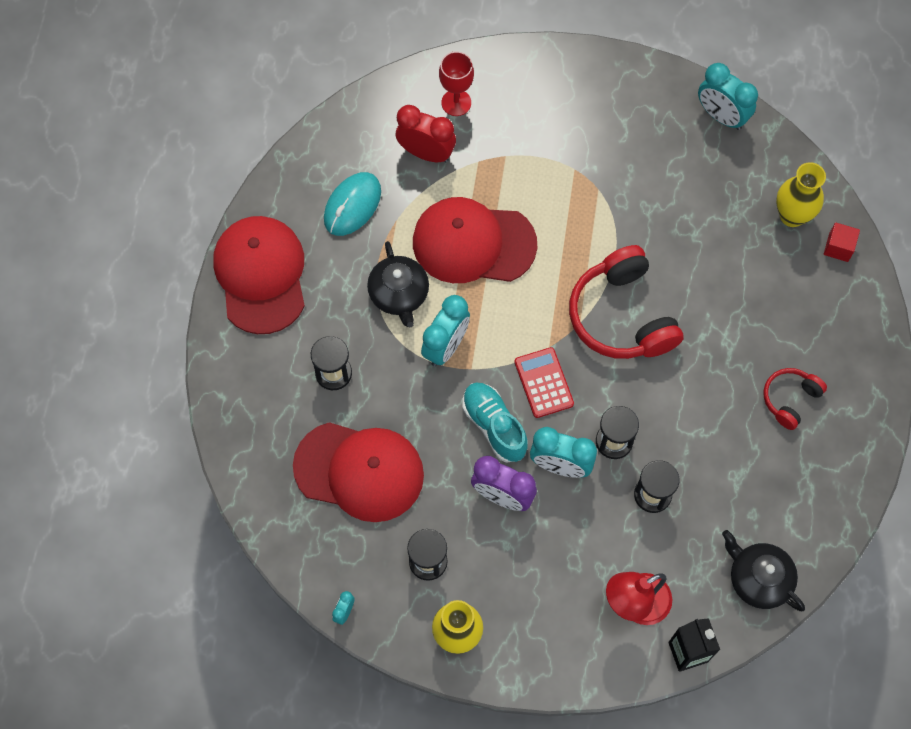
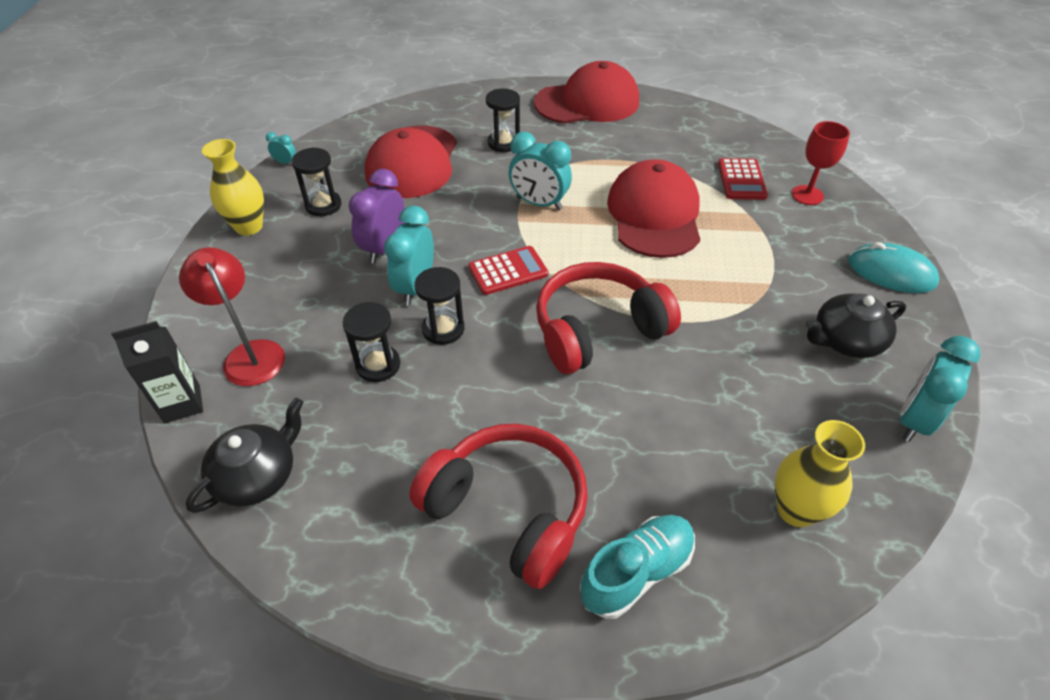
camera: 85 degrees right, 20 degrees down
(352, 205) = (669, 142): turquoise mouse -> turquoise mouse (891, 272)
(399, 294) = (587, 173): black teapot -> black teapot (845, 340)
(426, 153) = (741, 180): red clock -> red calculator
(494, 426) = (458, 239): turquoise shoe -> turquoise shoe (636, 572)
(790, 399) = (508, 510): red headphones -> red headphones, size x1.91
(838, 247) = (765, 576): red cube -> none

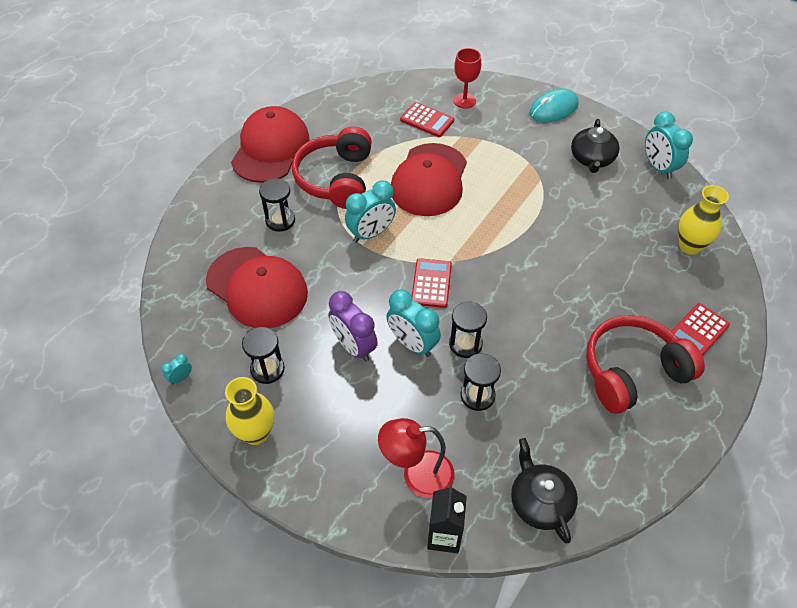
camera: 60 degrees left, 5 degrees up
(598, 330) = (517, 262): red headphones -> red headphones (336, 179)
(636, 572) = (697, 331): turquoise shoe -> red calculator
(654, 215) = (429, 180): red cap -> red cap turned 105 degrees counterclockwise

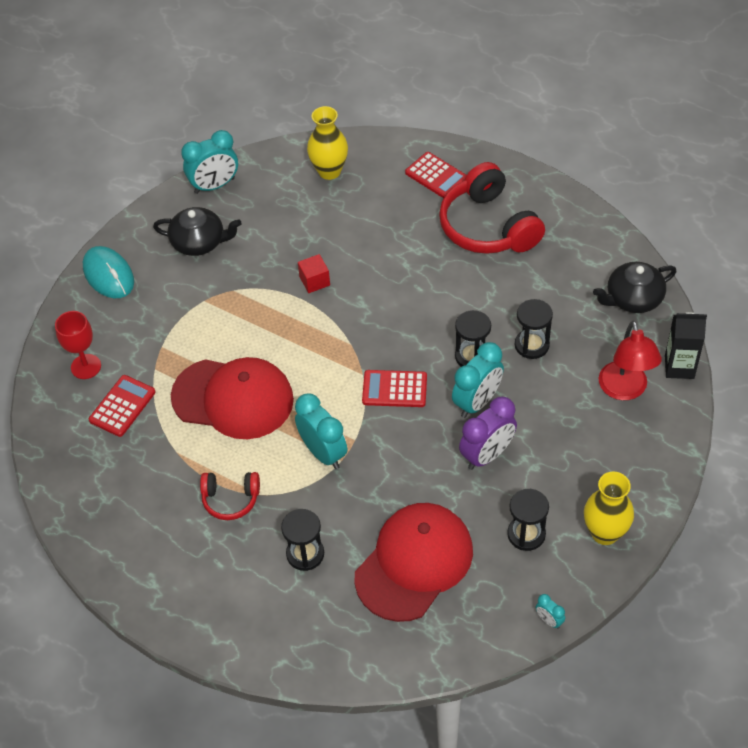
camera: 90 degrees left, 0 degrees up
(270, 148) = (170, 586): red cap -> none
(336, 179) = (230, 499): red headphones -> red headphones, size x0.52
(553, 232) = (314, 281): none -> red cube

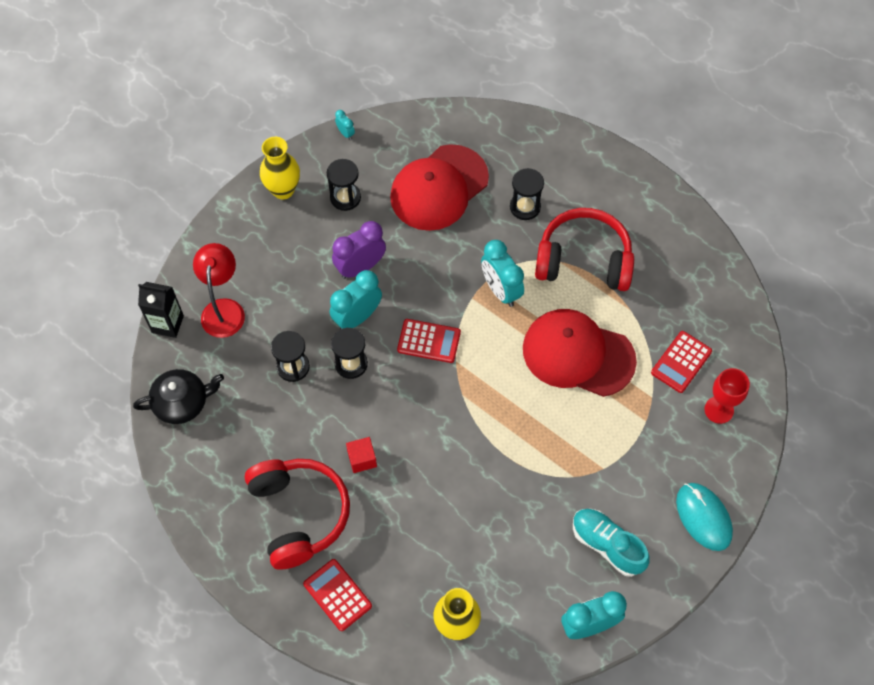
camera: 175 degrees left, 10 degrees up
(199, 242) = (607, 545): black teapot -> turquoise shoe
(230, 499) = (583, 260): red headphones -> red headphones, size x1.91
(314, 281) = (489, 474): red cube -> red cube (362, 459)

